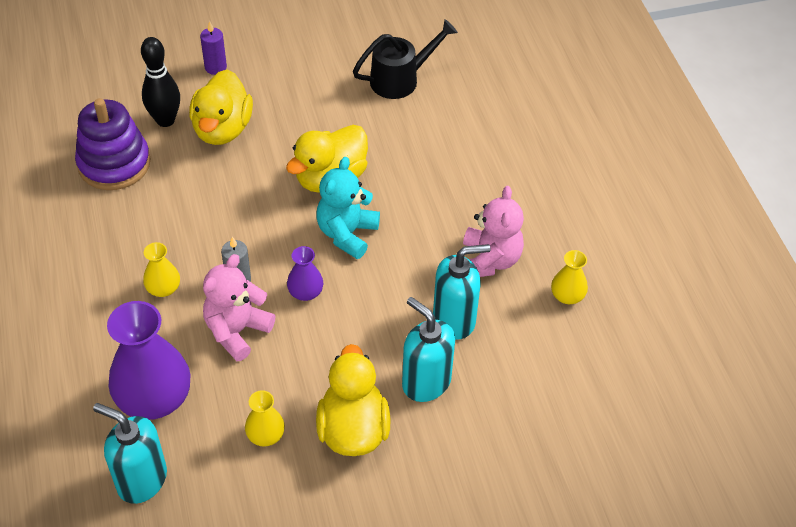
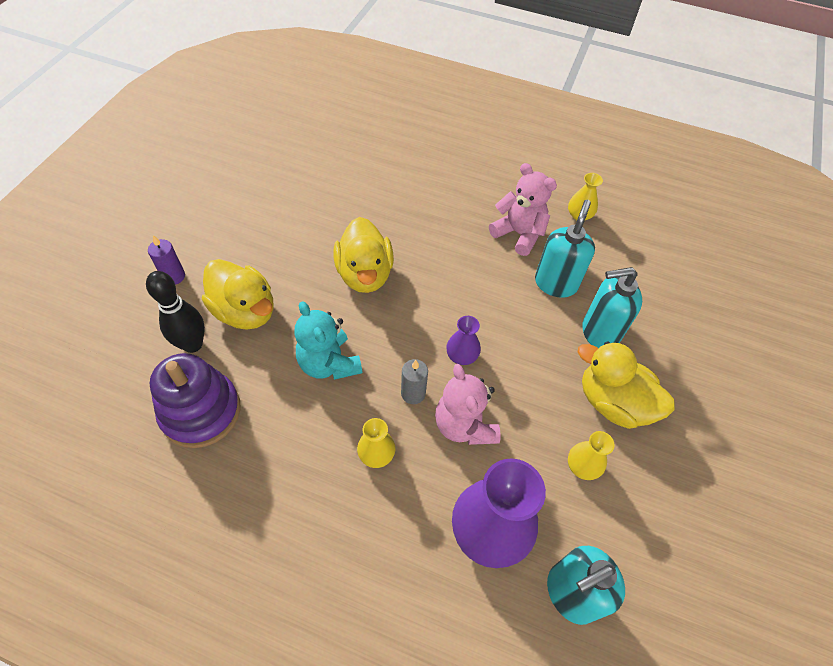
camera: 55 degrees left, 5 degrees up
(347, 234) = (427, 296): turquoise teddy bear -> turquoise teddy bear (329, 363)
(401, 79) = (311, 179): black watering can -> none

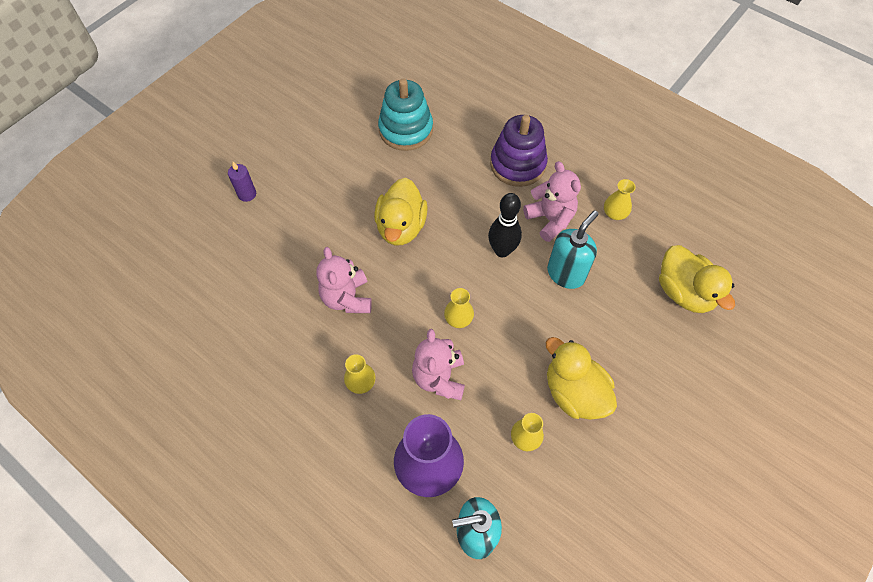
camera: 20 degrees right, 5 degrees up
(192, 344) = (246, 256): black bowling pin -> black bowling pin (502, 250)
(201, 411) = (238, 312): purple stacking toy -> purple stacking toy (517, 164)
(245, 311) = (294, 237): yellow duck -> yellow duck (684, 292)
(329, 363) = (347, 298): turquoise teddy bear -> pink teddy bear
(336, 176) = (406, 130): none -> turquoise stacking toy
(413, 393) = (406, 340): grey candle -> none
(462, 355) = (458, 318): purple vase -> yellow vase
(599, 332) = (587, 328): turquoise soap dispenser -> none

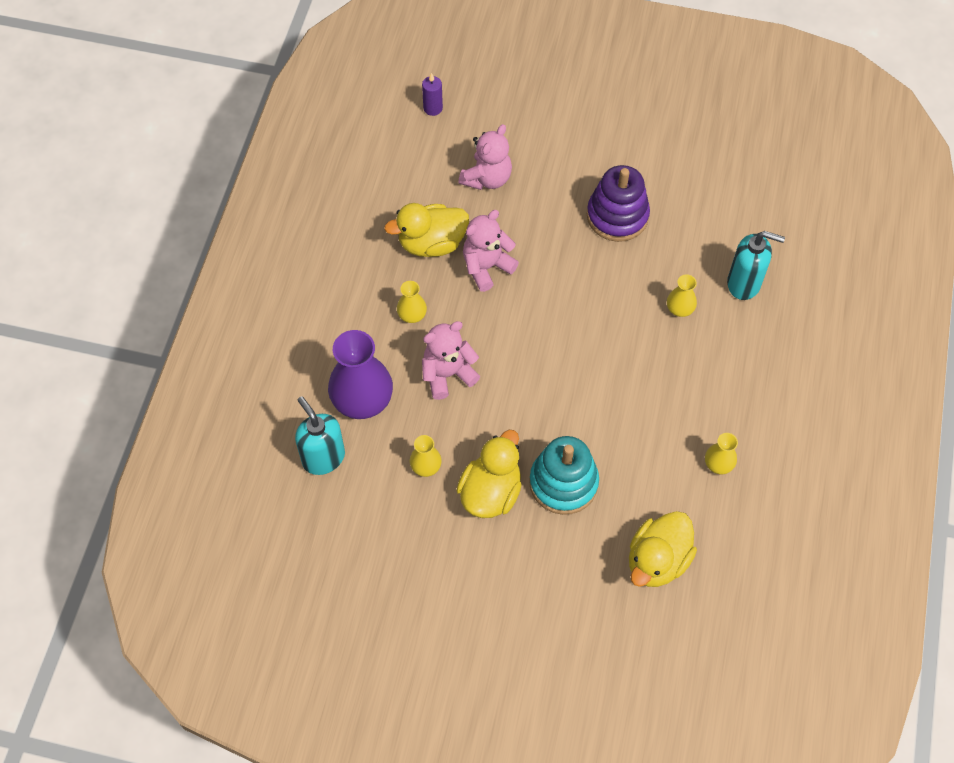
camera: 65 degrees right, 0 degrees up
(247, 194) = (549, 137): purple candle -> purple candle (433, 108)
(401, 227) = (587, 277): yellow duck -> yellow duck (431, 243)
(406, 130) = (706, 231): turquoise stacking toy -> turquoise stacking toy (563, 483)
(458, 318) = (515, 366): yellow vase -> yellow vase (680, 308)
(502, 250) = (611, 375): black bowling pin -> none
(517, 164) = (726, 350): purple stacking toy -> purple stacking toy (617, 216)
(550, 219) = (674, 405): pink teddy bear -> pink teddy bear (487, 178)
(566, 274) = (616, 442): turquoise soap dispenser -> turquoise soap dispenser (744, 283)

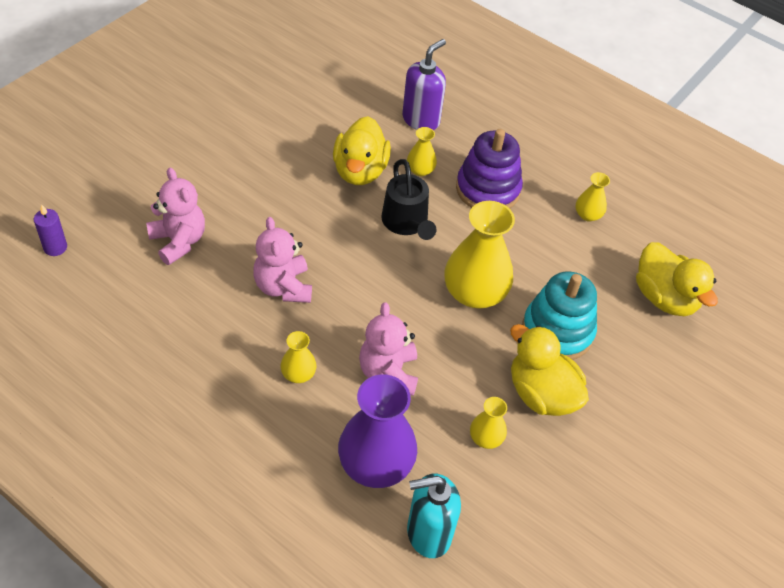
camera: 70 degrees left, 10 degrees down
(431, 243) = (223, 320): yellow duck -> yellow duck (360, 171)
(566, 404) = (474, 293): none -> yellow vase
(609, 324) = (406, 224): none -> black watering can
(617, 216) = (295, 167): purple stacking toy -> purple stacking toy (488, 189)
(744, 283) = (421, 120): turquoise soap dispenser -> purple soap dispenser

